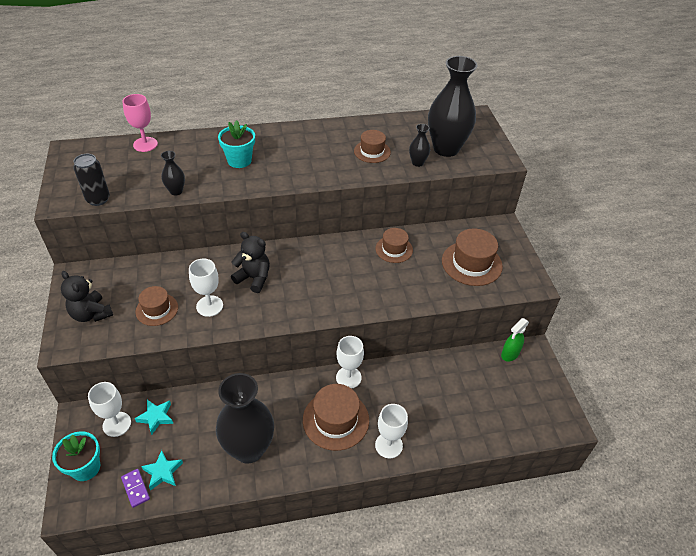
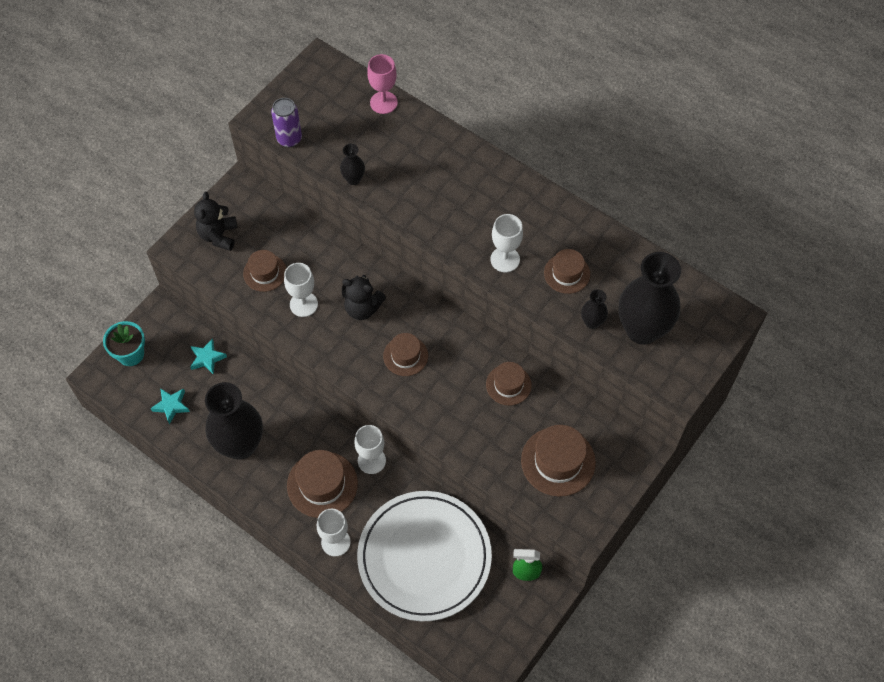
camera: 50 degrees right, 15 degrees up
(98, 199) = (289, 139): black can -> purple can
(117, 424) = (178, 339): white goblet -> white goblet (505, 259)
(135, 488) = (144, 401): purple domino -> none
(239, 160) = (439, 186): turquoise flower pot -> none
(254, 278) = (362, 308): black teddy bear -> black teddy bear turned 120 degrees clockwise
(315, 282) = (405, 356): none -> brown hat
(450, 400) = (424, 557): none -> white plate

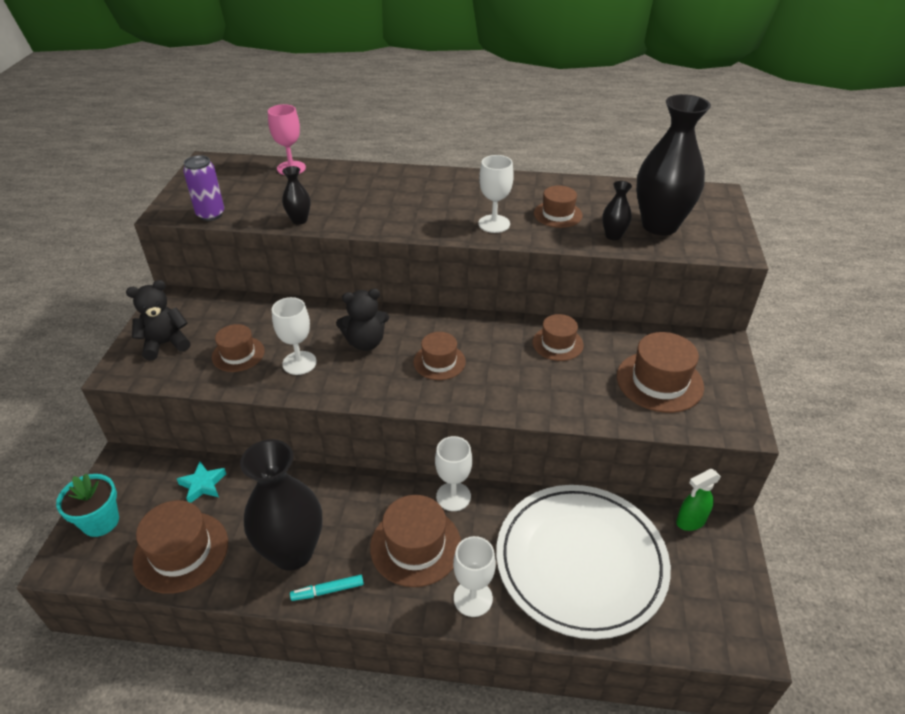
camera: 30 degrees left, 20 degrees down
(171, 406) = (181, 551): turquoise star -> brown hat
(218, 235) = (165, 344): black teddy bear -> black teddy bear turned 90 degrees clockwise
(248, 485) = (328, 591): none -> turquoise marker

